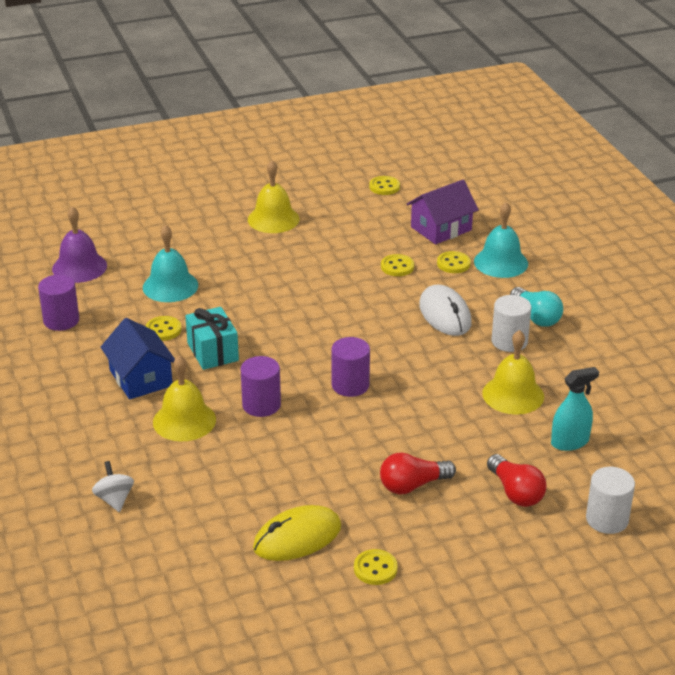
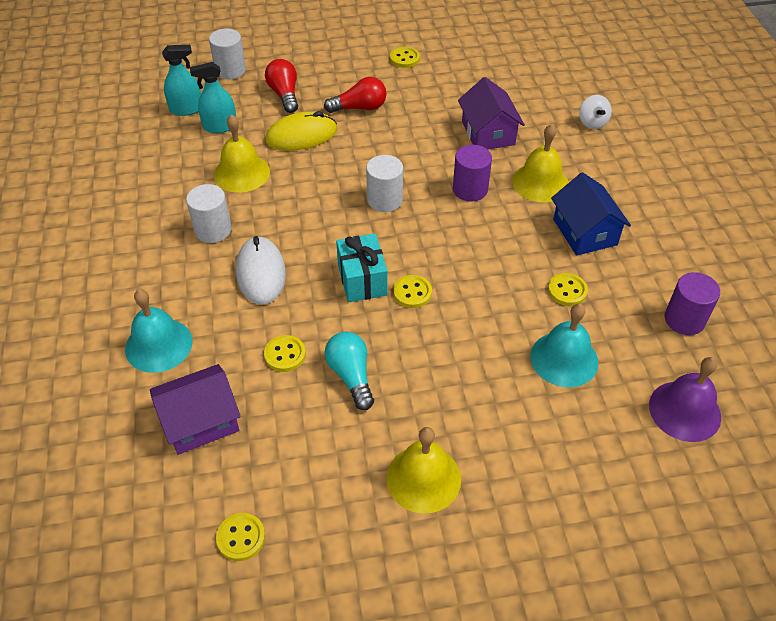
camera: 170 degrees left, 15 degrees up
(212, 352) = (514, 254): turquoise gift -> turquoise gift (362, 280)
(246, 470) = (488, 133): none -> purple house
(297, 537) = (454, 82): yellow mouse -> yellow mouse (301, 135)
(350, 385) = (384, 200): purple cylinder -> white cylinder
(453, 264) = (216, 350): yellow button -> yellow button (412, 293)
(536, 317) = (168, 257): turquoise light bulb -> turquoise light bulb (351, 376)
(624, 458) = (186, 109): none -> turquoise spray bottle

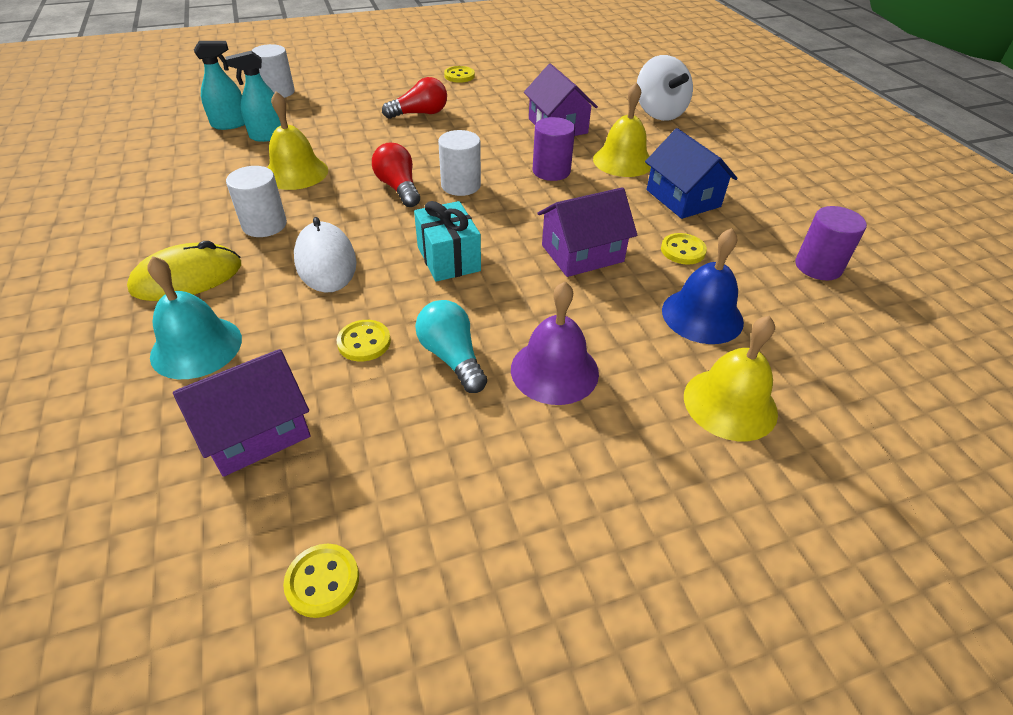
camera: 10 degrees left, 5 degrees down
(284, 94) = (338, 107): red light bulb -> red light bulb (398, 188)
(301, 135) = (360, 138): yellow mouse -> yellow mouse (187, 278)
(412, 293) = (509, 266): yellow button -> none
(423, 478) = (569, 467): yellow bell -> yellow bell (730, 404)
(477, 285) = (582, 253): none -> purple house
(564, 359) = (702, 315): turquoise bell -> blue bell
(592, 123) = (659, 113): white spinning top -> white spinning top, size x1.79
(684, 411) = (858, 355): purple bell -> purple bell (554, 370)

